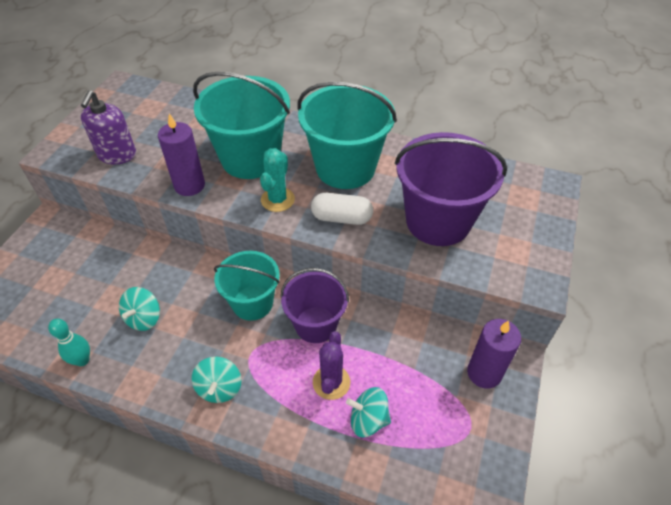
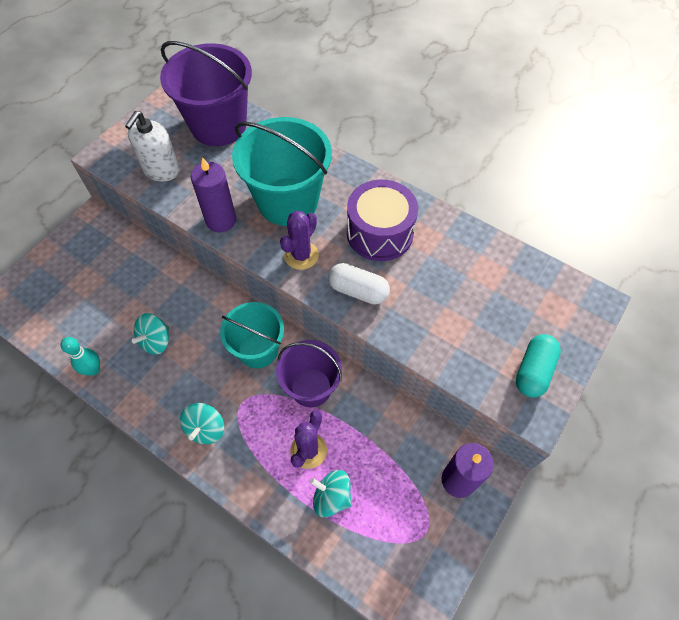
camera: 15 degrees right, 10 degrees up
(117, 155) = (161, 170): purple soap dispenser -> white soap dispenser
(277, 200) = (301, 255): turquoise cactus -> purple cactus
(345, 168) = (379, 233): turquoise bucket -> purple drum
(438, 221) = (455, 317): purple bucket -> purple bucket (218, 125)
(524, 250) = (533, 371): none -> turquoise capsule

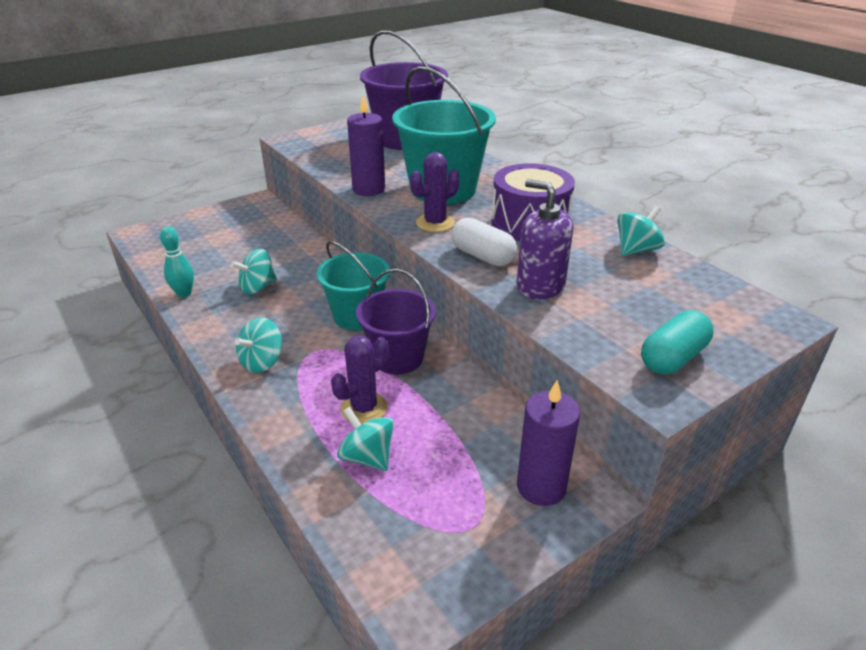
camera: 20 degrees right, 25 degrees down
(161, 170) = (334, 154): white soap dispenser -> none
(416, 317) = (540, 286): none -> purple soap dispenser
(473, 245) = (636, 250): none -> turquoise spinning top

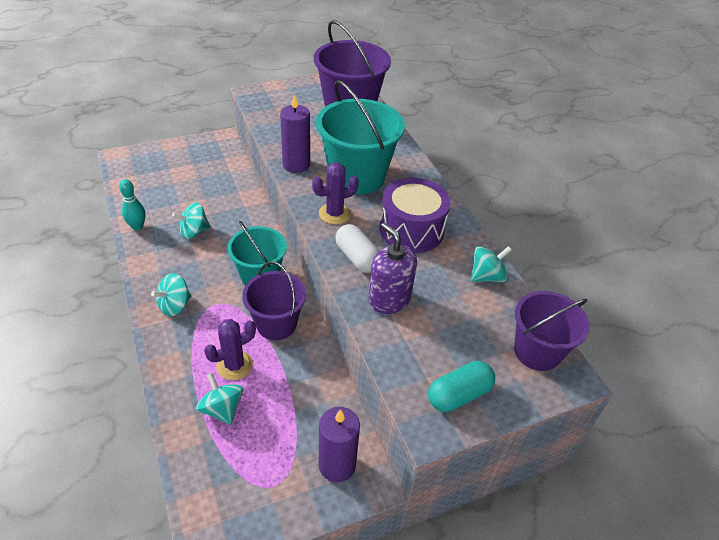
camera: 10 degrees right, 10 degrees up
(733, 304) = (537, 351): none -> purple bucket

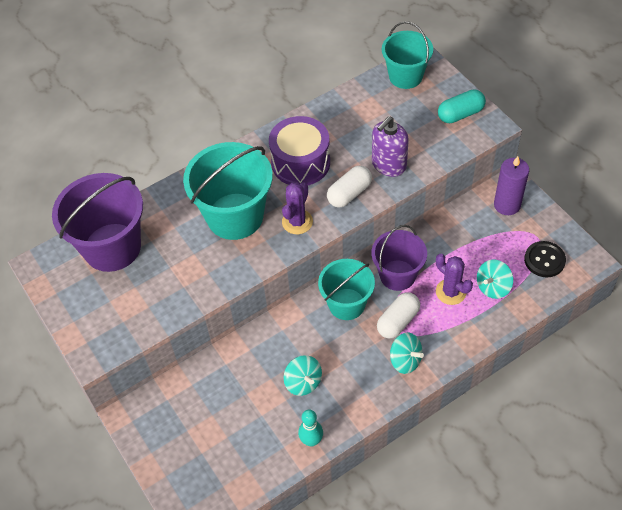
camera: 95 degrees left, 10 degrees up
(221, 310) = (398, 321): none -> white capsule
(235, 481) = (544, 260): none -> black button
(296, 165) = (230, 271): purple candle -> none
(334, 214) = (297, 222): purple cactus -> purple cactus turned 60 degrees clockwise
(459, 395) = (460, 114): turquoise capsule -> turquoise capsule turned 75 degrees counterclockwise
(487, 276) = (341, 108): turquoise spinning top -> none
(537, 351) = (405, 76): purple bucket -> turquoise bucket

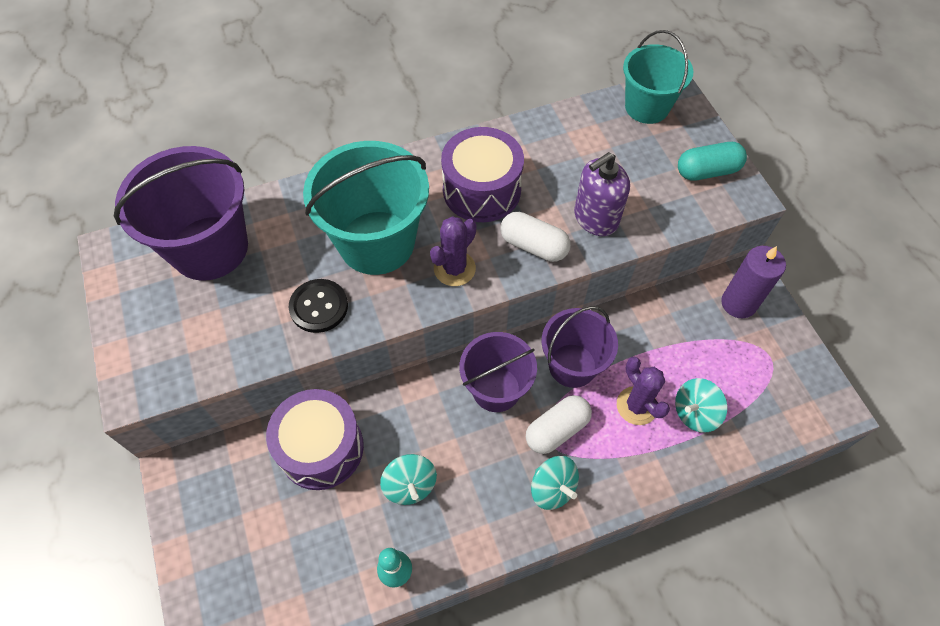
camera: 10 degrees right, 5 degrees up
(231, 373) = (321, 448): none -> purple drum
(346, 304) = (496, 389): turquoise bucket -> purple bucket
(349, 194) = (533, 246): white capsule -> white capsule turned 60 degrees clockwise
(544, 260) = (773, 391): black button -> black button (319, 307)

